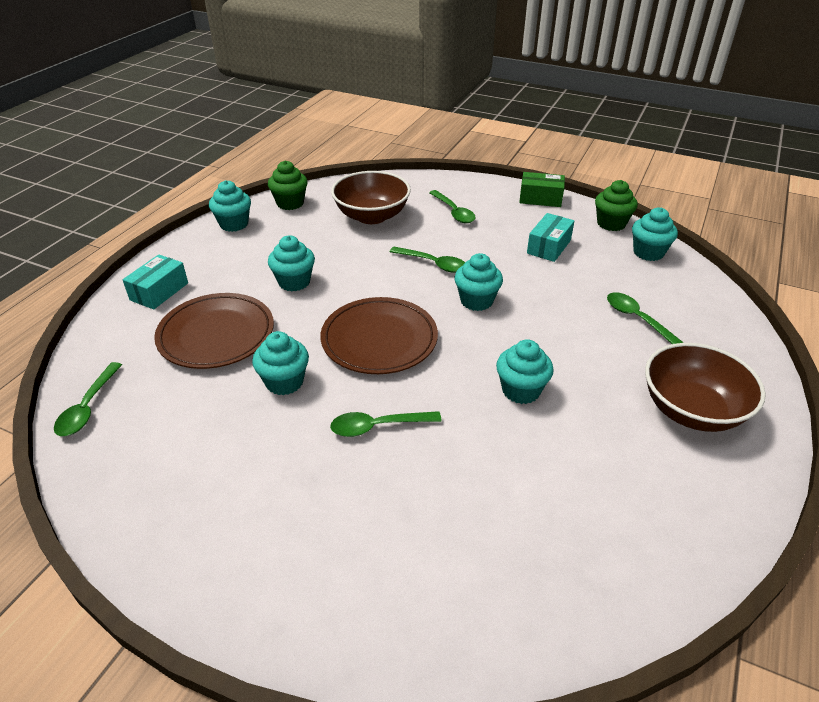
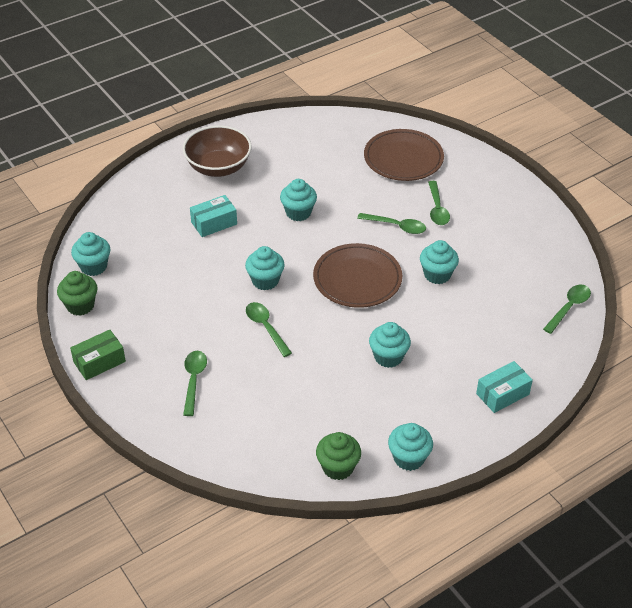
camera: 150 degrees left, 5 degrees up
(216, 335) = (469, 330): brown plate -> brown plate (403, 159)
(372, 216) = (272, 409): brown bowl -> none
(540, 199) = (99, 362): green box -> green box turned 75 degrees counterclockwise
(549, 247) = (159, 305): turquoise box -> turquoise box (214, 223)
(638, 319) = (175, 223): green spoon -> green spoon (437, 209)

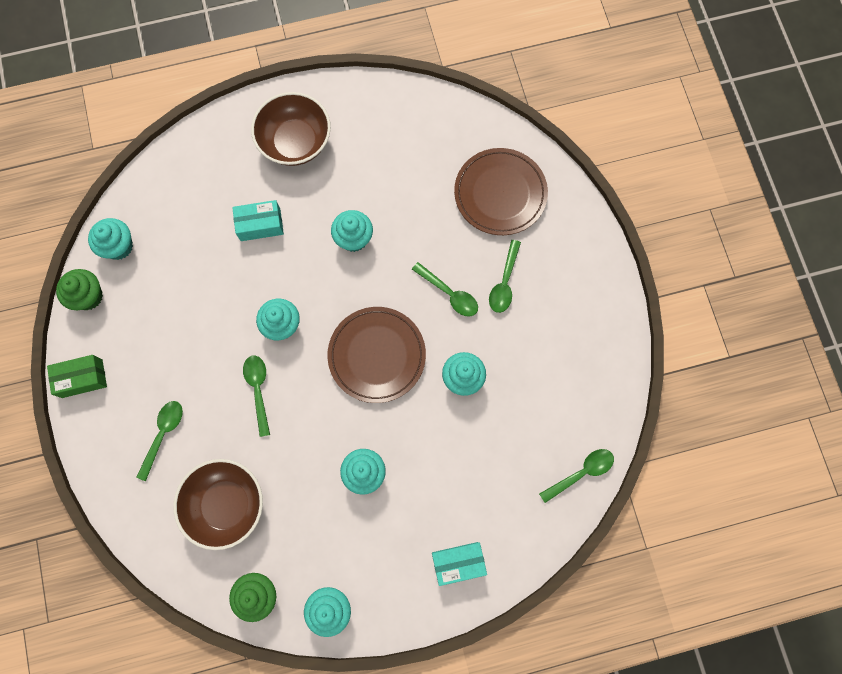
camera: 20 degrees right, 30 degrees up
(276, 412) = (226, 504): none -> brown bowl

